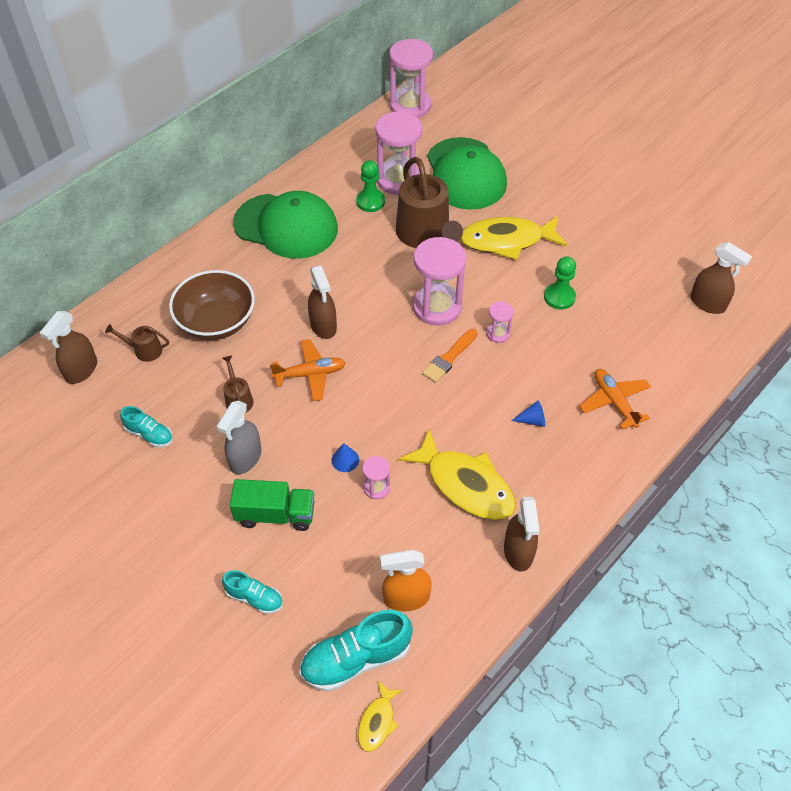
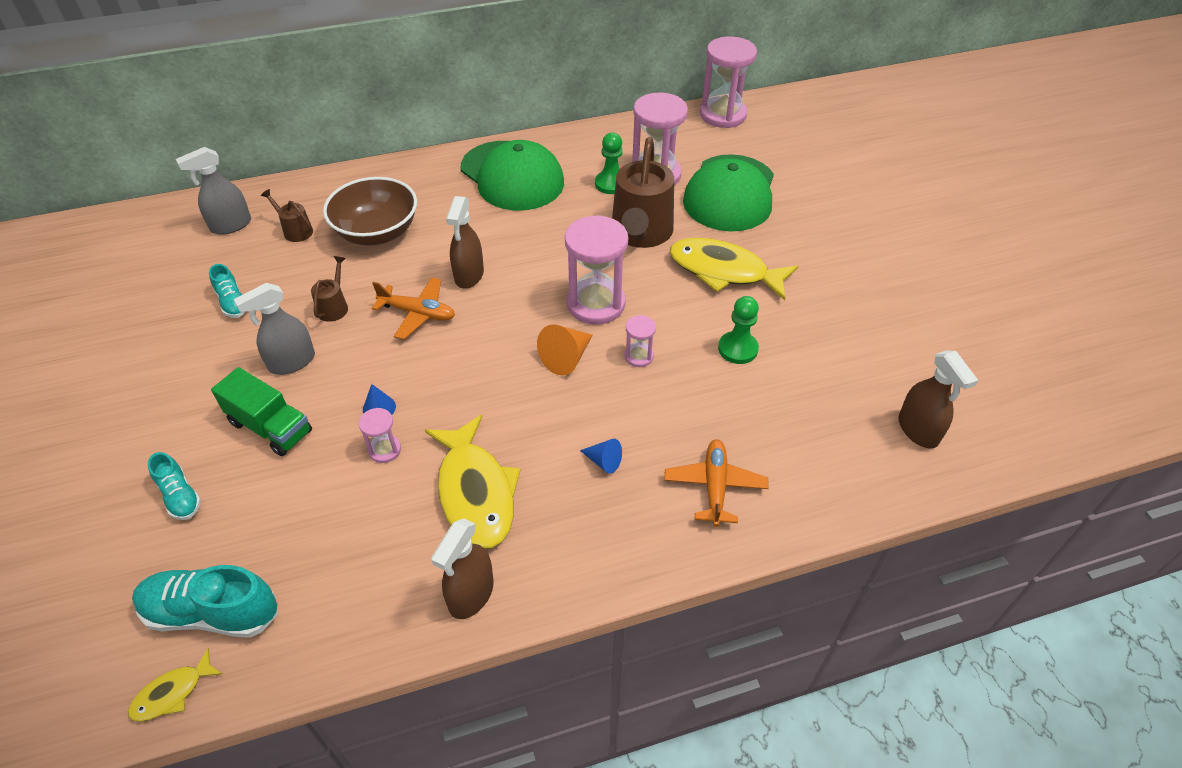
camera: 30 degrees right, 5 degrees down
(81, 370) = (231, 225): brown spray bottle -> grey spray bottle
(406, 598) = (315, 577): orange spray bottle -> none
(449, 358) = (566, 358): orange brush -> orange cone

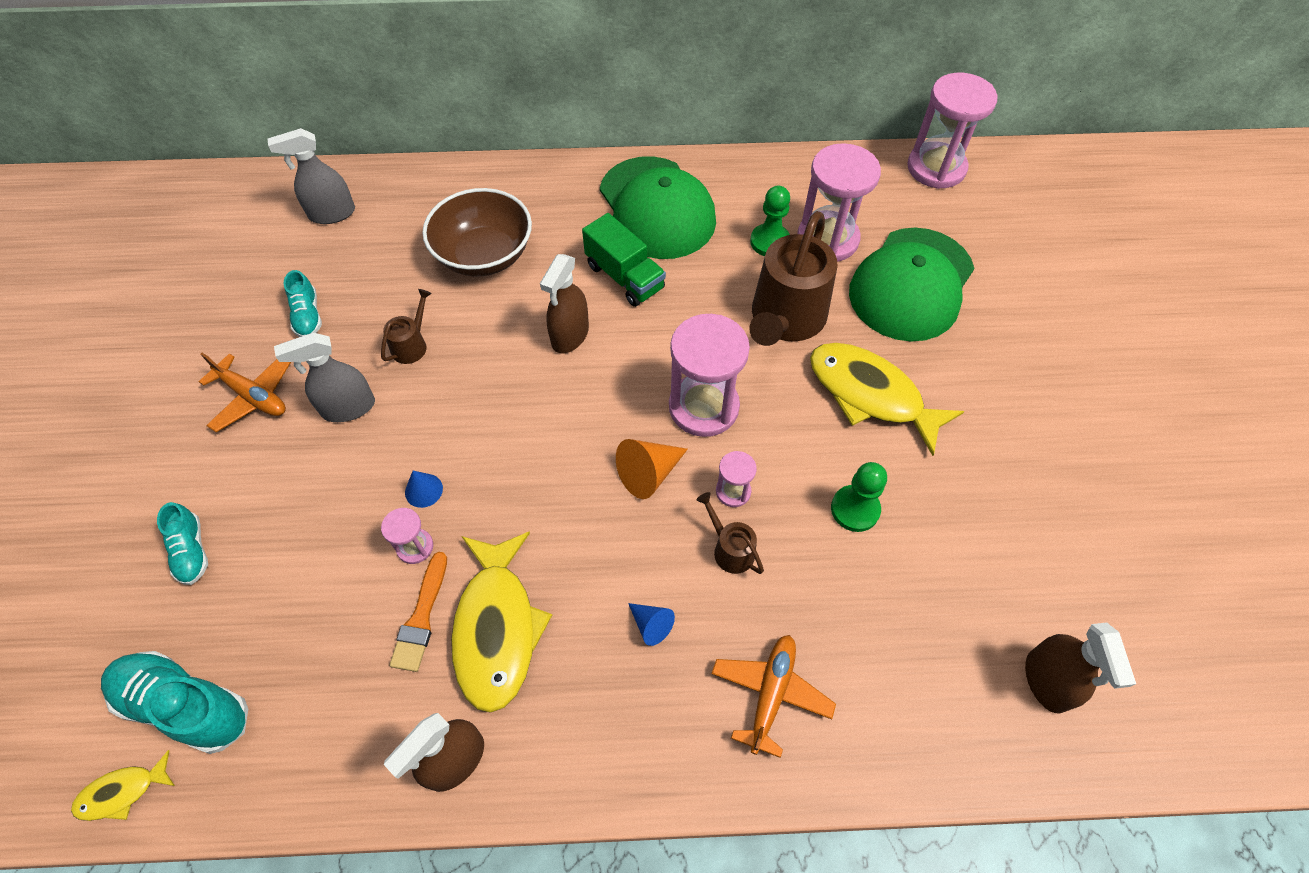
camera: 15 degrees right, 10 degrees up
(270, 427) = (304, 487): green truck -> green truck (624, 277)
(295, 230) = (397, 234): brown watering can -> brown watering can (730, 549)
(407, 499) = (421, 617): none -> orange brush
(418, 313) = (499, 374): orange plane -> orange plane (253, 396)

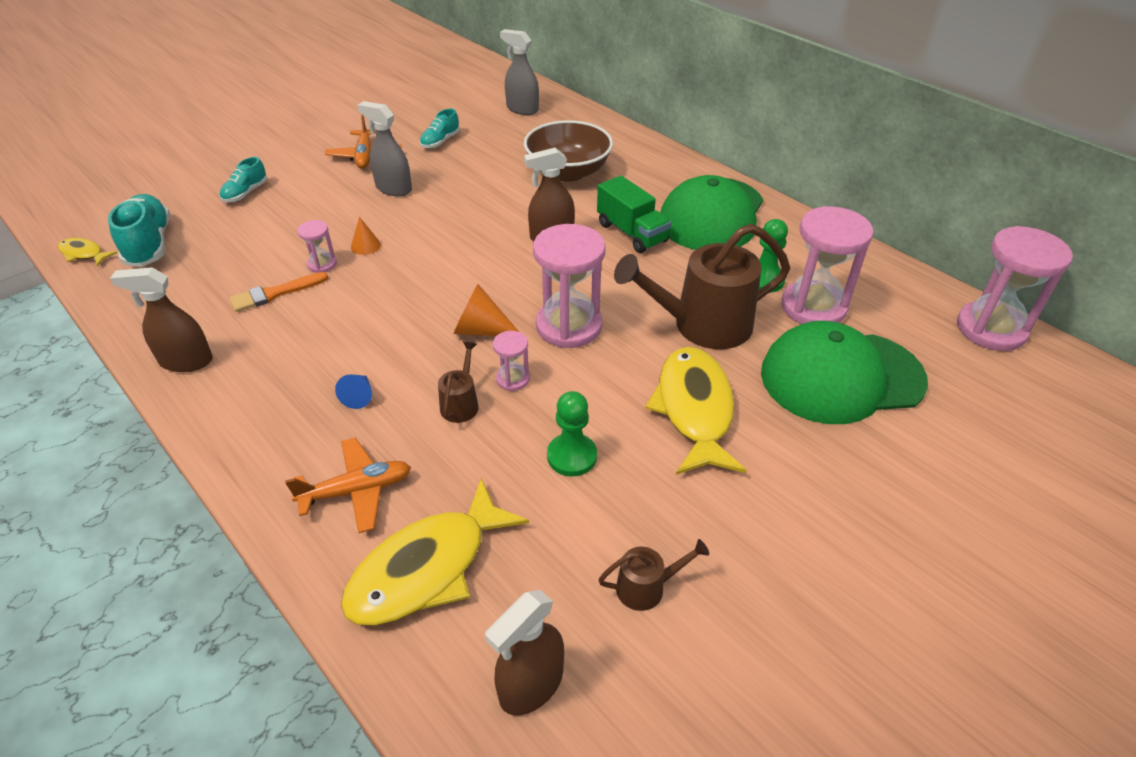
camera: 50 degrees right, 15 degrees down
(412, 345) = (465, 184): brown watering can -> brown watering can (646, 587)
(423, 490) = (365, 245): blue cone -> orange cone
(497, 628) = (294, 327): yellow fish -> yellow fish (427, 568)
(624, 277) = (631, 233): green truck -> green truck turned 45 degrees counterclockwise

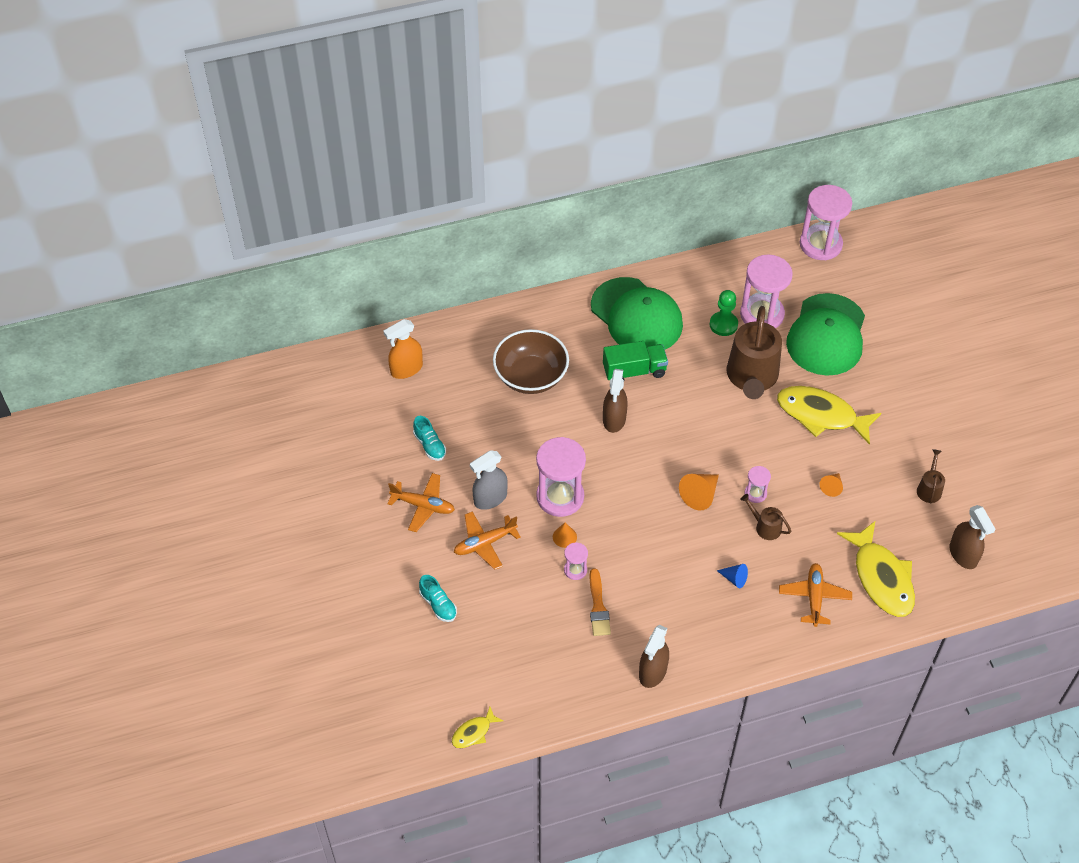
camera: 65 degrees left, 10 degrees up
(149, 244) = (484, 684): turquoise shoe -> none
(334, 200) = (484, 543): none -> orange plane
(522, 109) = (406, 369): grey spray bottle -> orange spray bottle
(569, 326) = (719, 446): pink hourglass -> pink hourglass (560, 497)
(572, 456) = (831, 487): green pawn -> orange cone

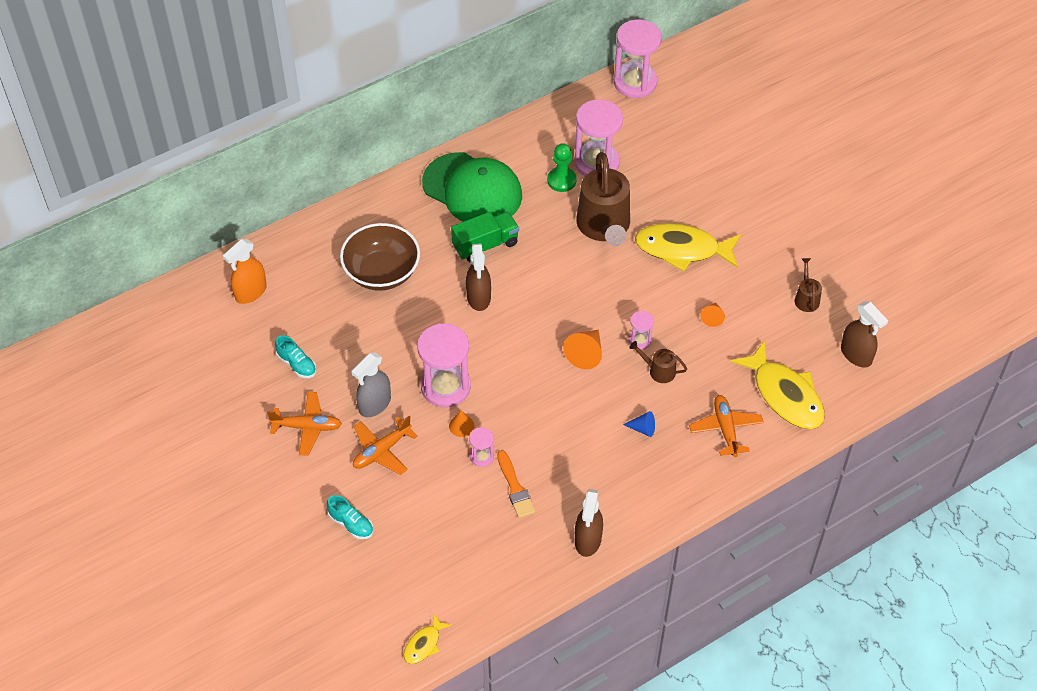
camera: 15 degrees left, 0 degrees up
(826, 335) = (666, 170): green cap -> none

